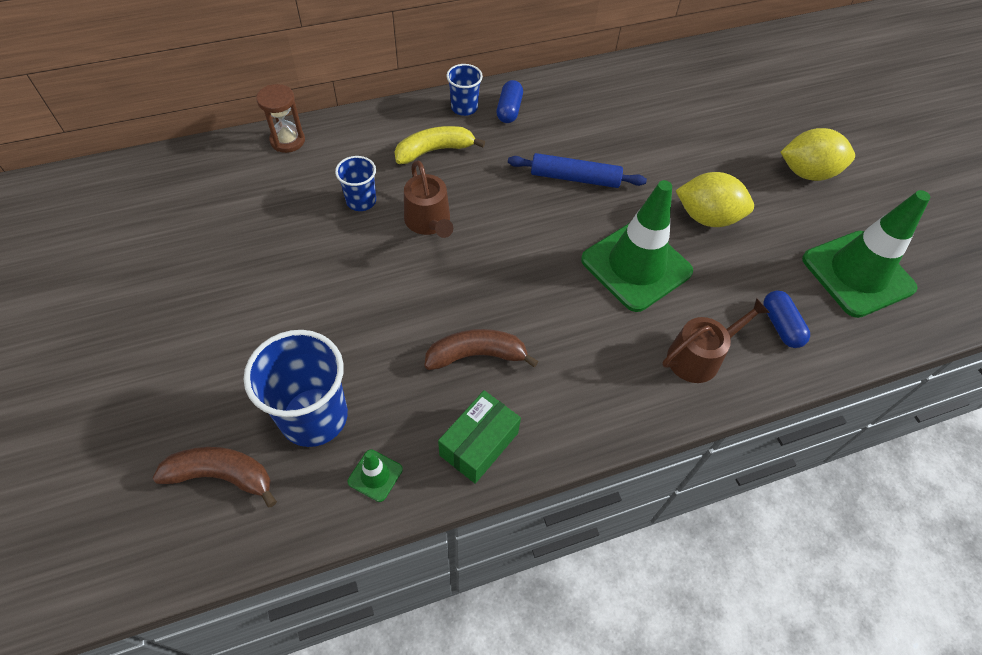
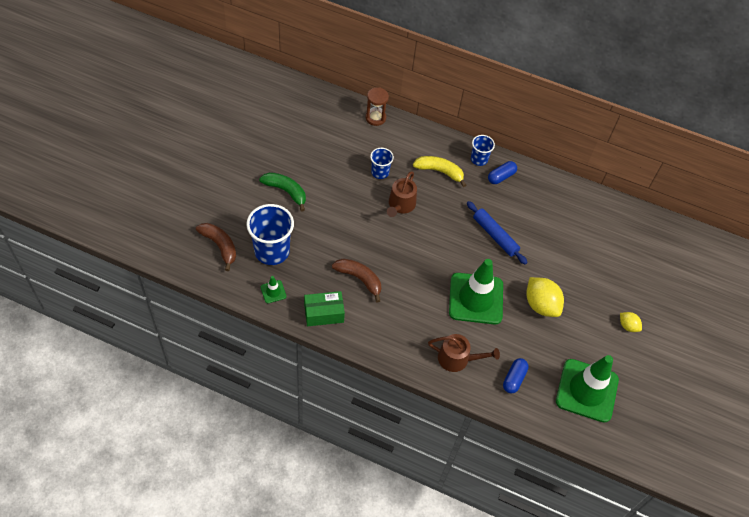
camera: 40 degrees right, 0 degrees up
(253, 316) = (286, 191): none -> green banana
(807, 173) = (628, 326): yellow lemon -> yellow lemon, size x0.54

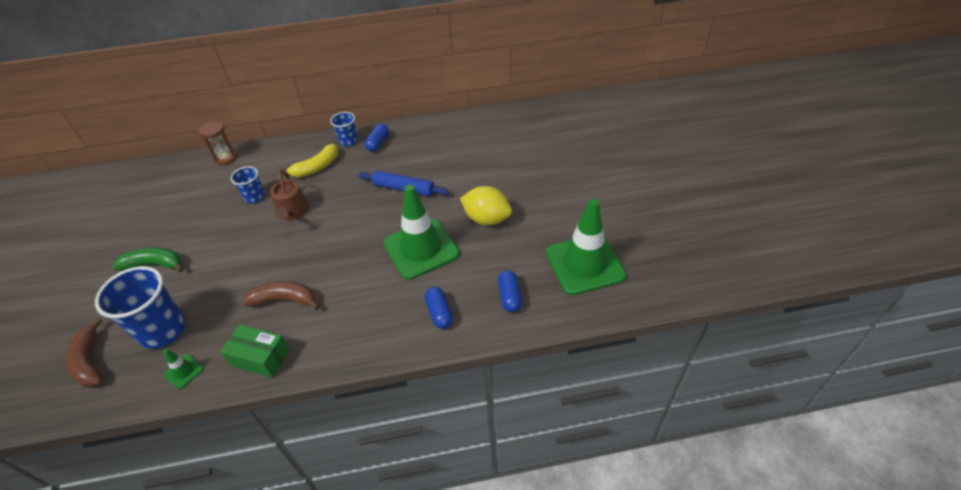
camera: 25 degrees left, 10 degrees down
(220, 246) = (90, 361): brown banana -> brown banana turned 135 degrees counterclockwise
(324, 313) = (260, 358): green box -> green box turned 60 degrees clockwise
(439, 171) = (316, 167): yellow banana -> yellow banana turned 150 degrees clockwise
(457, 359) = (439, 313): brown watering can -> blue capsule
(628, 326) = (575, 192): yellow lemon -> none

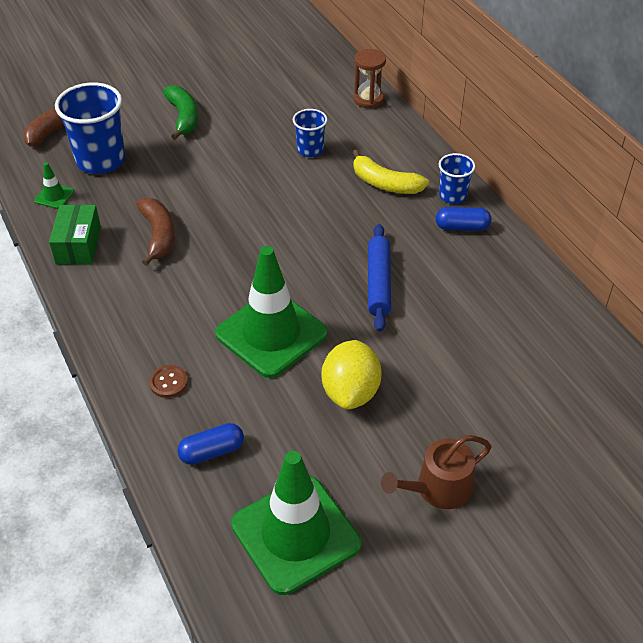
camera: 70 degrees right, 0 degrees up
(292, 212) = (296, 191): brown watering can -> brown watering can (438, 488)
(439, 313) = (168, 382): blue capsule -> brown button

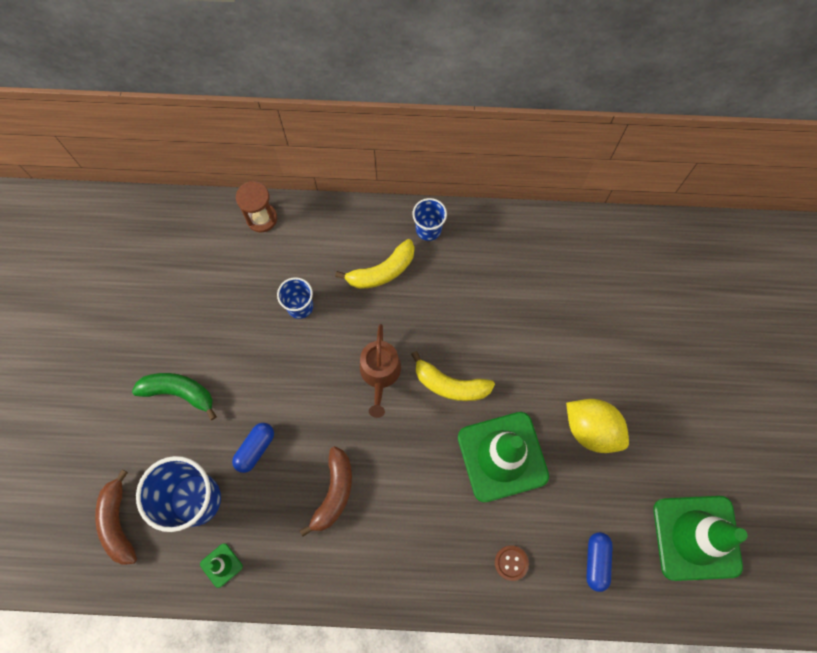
camera: 60 degrees left, 25 degrees up
(78, 245) = (305, 570): green box -> none
(158, 235) = (334, 492): brown banana -> brown banana turned 90 degrees clockwise
(314, 269) = (450, 384): none -> yellow banana
(378, 283) = (493, 345): blue rolling pin -> none
(438, 488) = (704, 419): brown watering can -> brown watering can (380, 373)
(462, 227) = (468, 245): blue capsule -> blue capsule (255, 449)

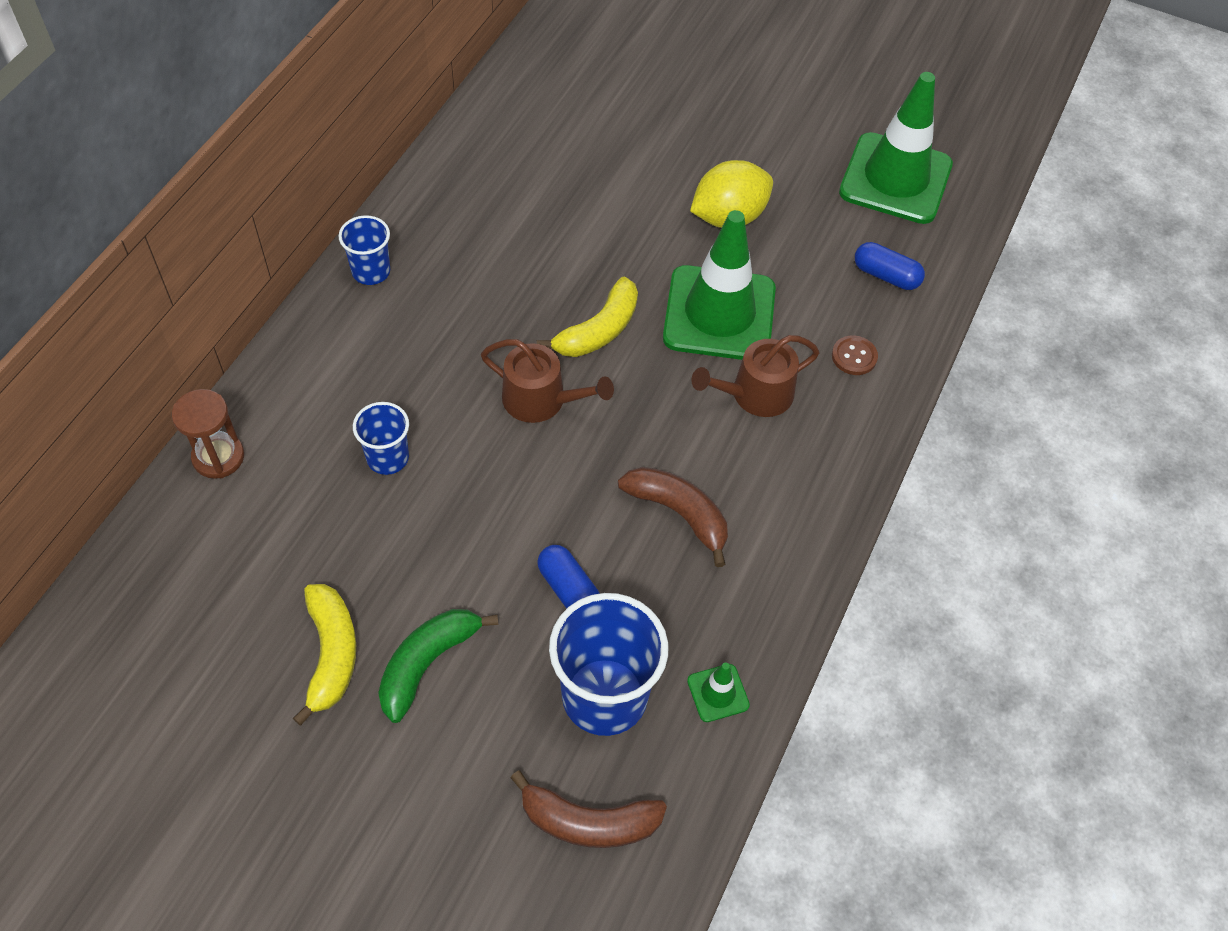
camera: 70 degrees left, 15 degrees down
(382, 271) = (397, 344): yellow banana -> yellow banana (331, 654)
(447, 506) = (755, 394): none -> brown watering can

